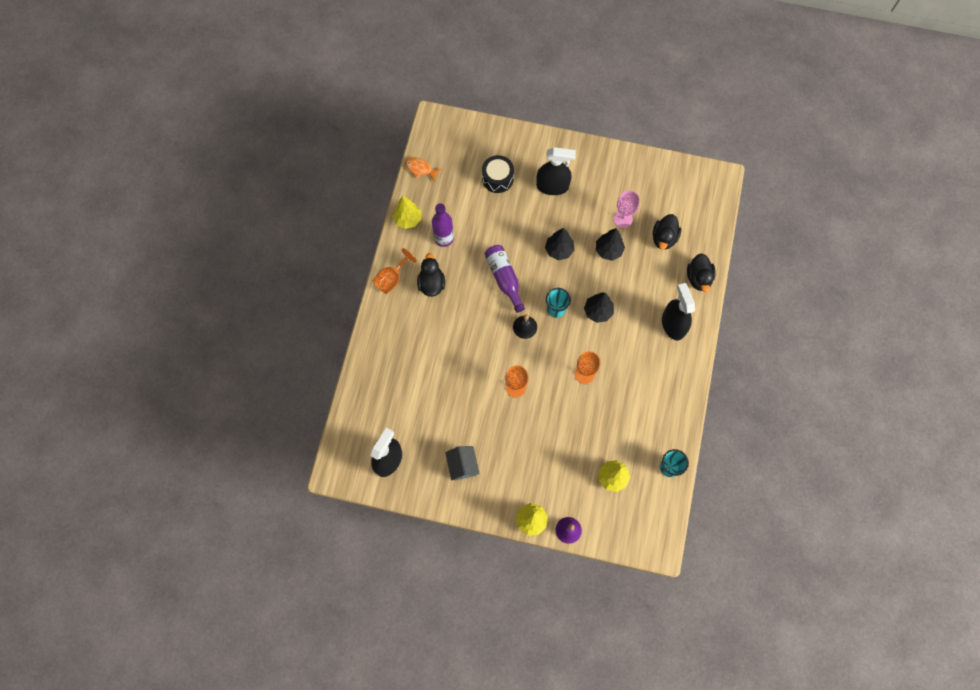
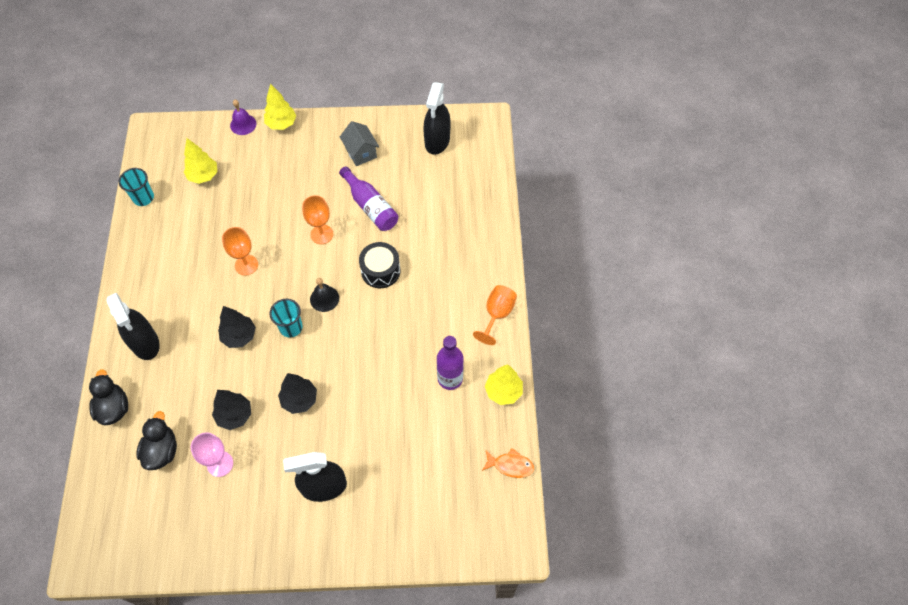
camera: 165 degrees right, 10 degrees down
(431, 283) = (448, 320): black duck -> none
(497, 178) = (401, 479): black drum -> black drum (380, 271)
(504, 278) = (361, 347): purple bottle -> purple bottle (370, 206)

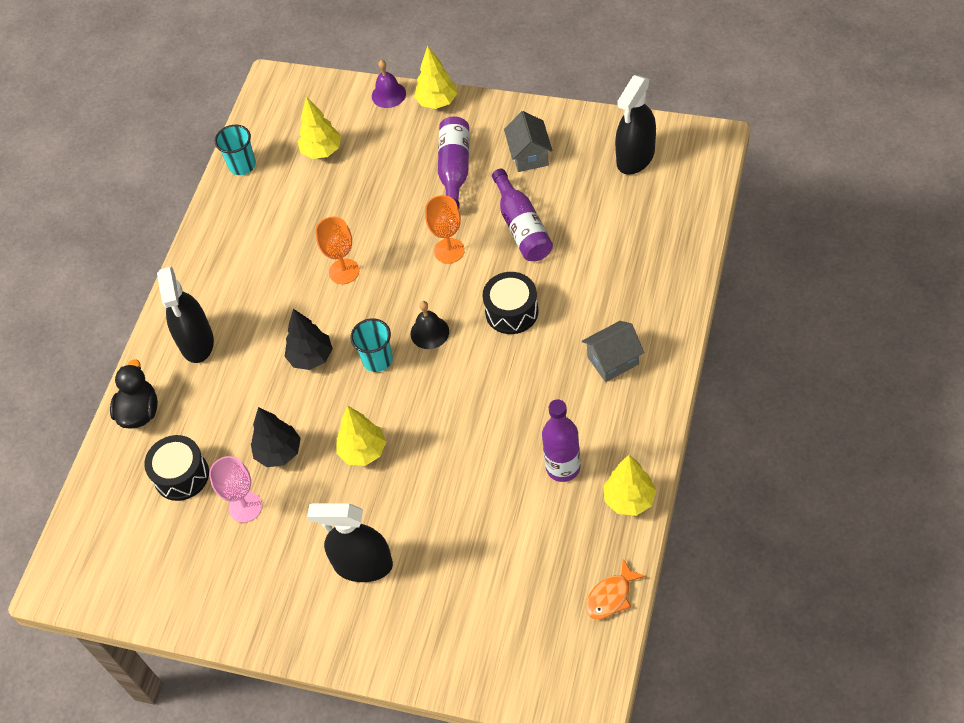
camera: 25 degrees right, 5 degrees down
(162, 451) = (181, 475): black duck -> black drum
(299, 400) = (363, 451): black tree -> yellow tree
(309, 172) = (454, 169): none -> purple bottle
(463, 292) = (613, 361): none -> grey house
(497, 314) = (650, 399): orange goblet -> none
(510, 465) = (611, 596): orange fish -> orange fish turned 105 degrees clockwise

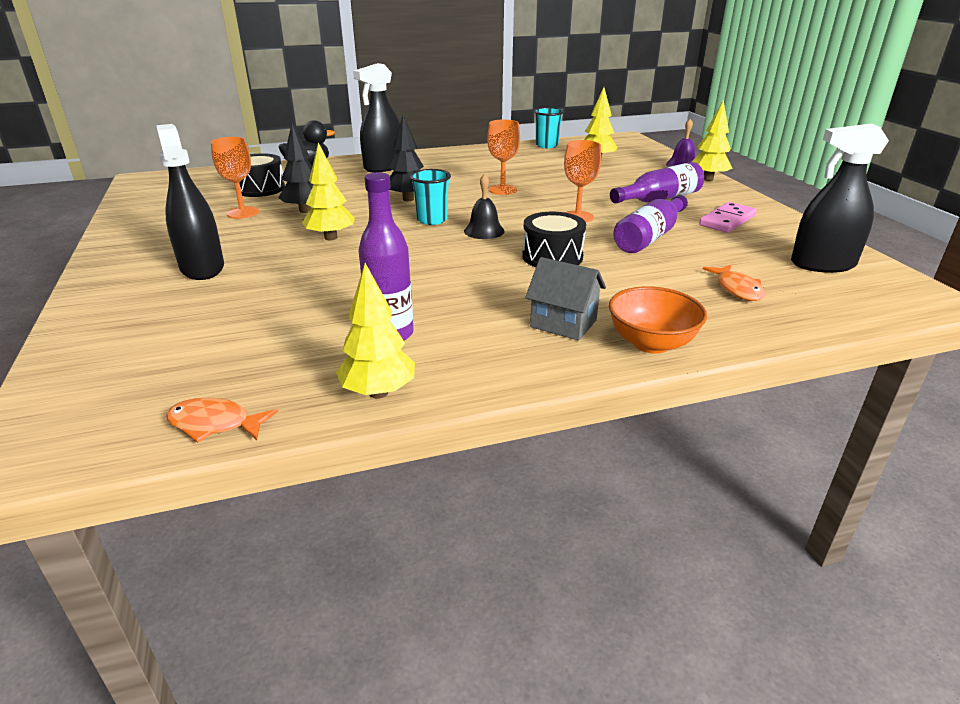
camera: 50 degrees right, 25 degrees down
(245, 507) = (243, 212): pink goblet -> orange goblet
(529, 155) = (727, 220): grey house -> pink domino
(634, 233) = (737, 289): none -> orange fish
(666, 327) = (651, 343): none -> orange bowl

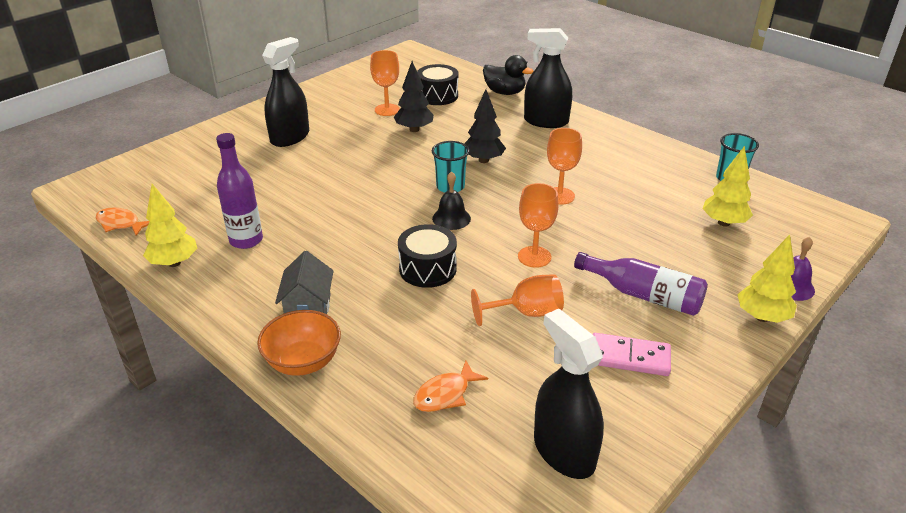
camera: 60 degrees right, 5 degrees up
(215, 424) = (120, 224): orange fish -> orange fish turned 45 degrees counterclockwise
(331, 238) = (375, 159): yellow tree -> none
(650, 237) = (526, 313): purple bottle -> orange goblet

